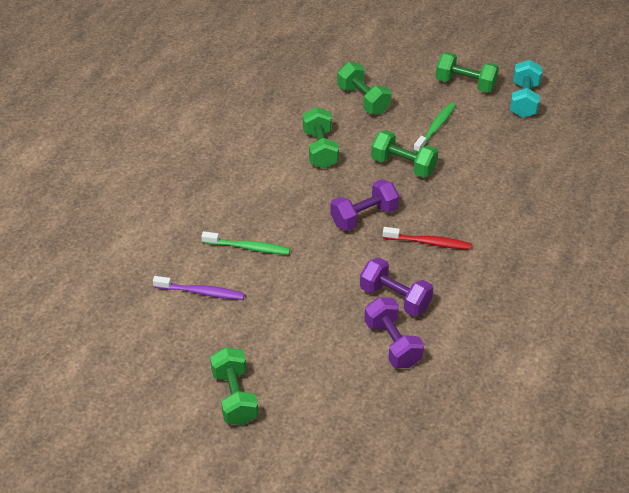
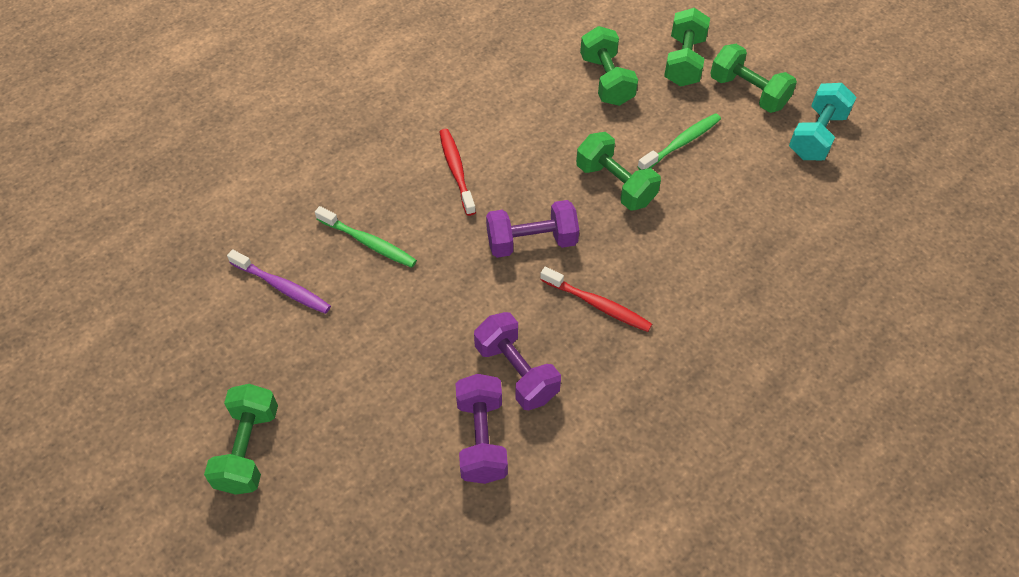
camera: 20 degrees right, 10 degrees up
(286, 185) = (456, 171): none -> red toothbrush
(320, 149) = (521, 133): green dumbbell -> green dumbbell (684, 62)

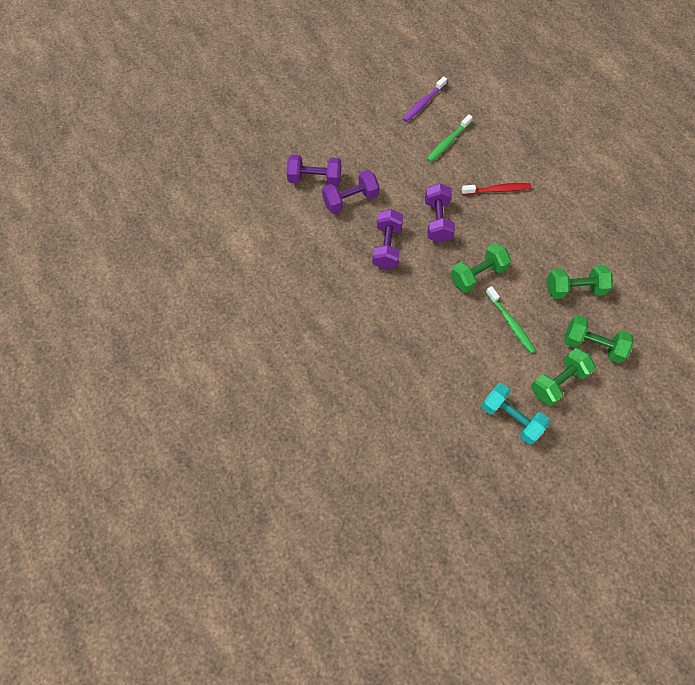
camera: 100 degrees right, 10 degrees up
(248, 449) = (331, 87): green dumbbell -> none
(597, 304) = (387, 247): red toothbrush -> purple dumbbell

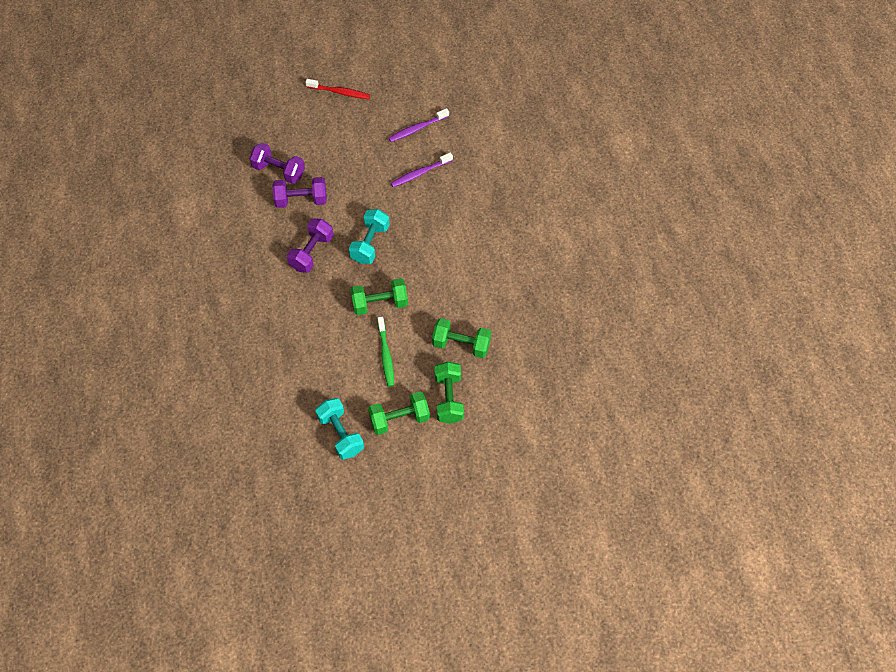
camera: 20 degrees right, 5 degrees down
(437, 221) = (370, 243): purple dumbbell -> turquoise dumbbell
(448, 142) = (420, 173): green toothbrush -> purple toothbrush
(497, 190) = (442, 232): red toothbrush -> red toothbrush (339, 92)
(592, 345) = (449, 398): green dumbbell -> green dumbbell turned 45 degrees clockwise

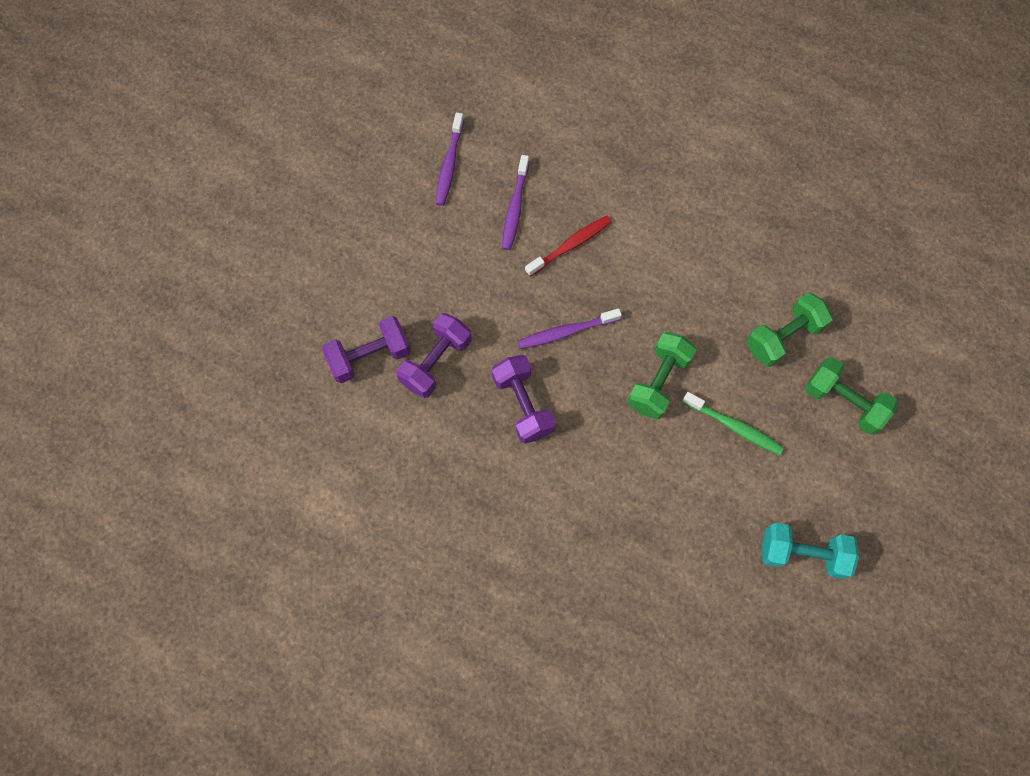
camera: 50 degrees left, 10 degrees up
(339, 92) = (317, 206): red toothbrush -> red toothbrush (570, 245)
(370, 243) = (566, 332): turquoise dumbbell -> purple toothbrush
(399, 419) = (831, 474): green dumbbell -> none

